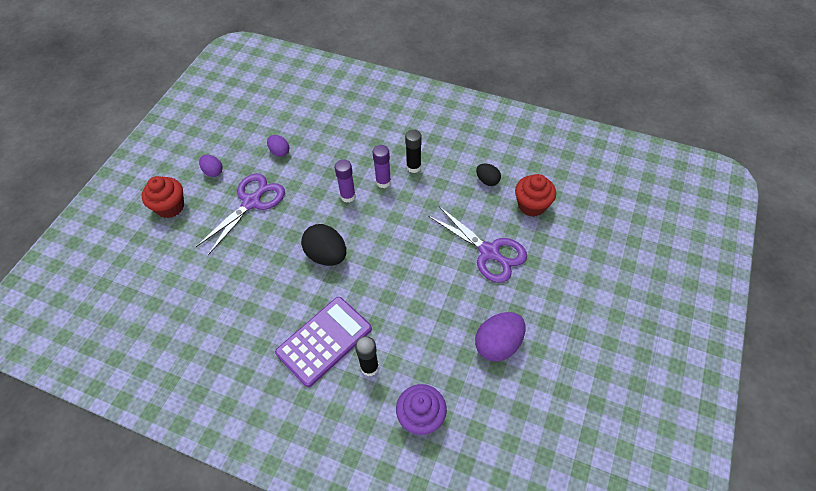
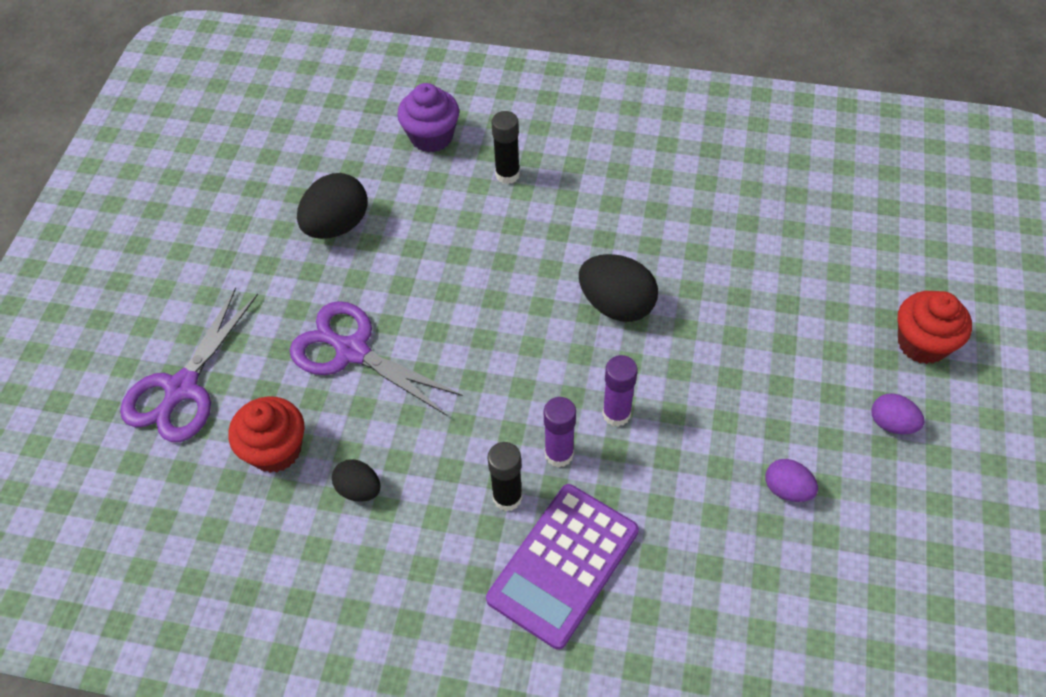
camera: 170 degrees right, 0 degrees up
(251, 202) = (785, 374): purple scissors -> purple scissors (182, 388)
(324, 341) = (577, 194): purple calculator -> purple calculator (563, 565)
(498, 344) = (337, 225): purple egg -> black egg

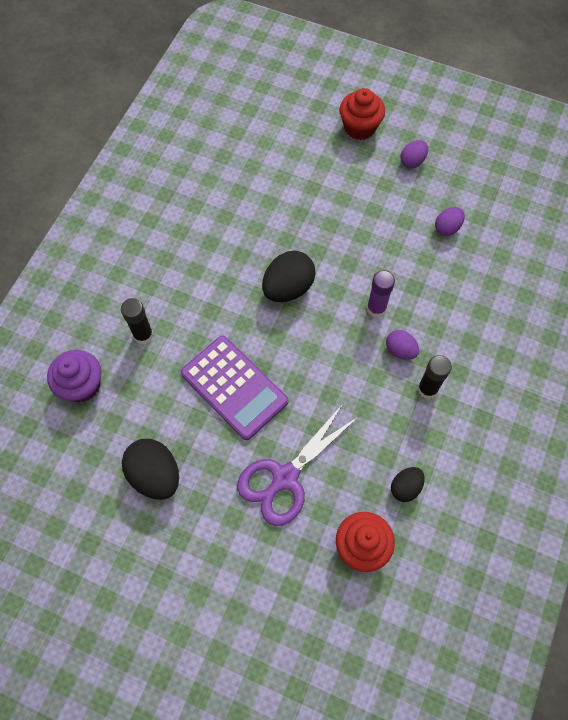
camera: 80 degrees left, 10 degrees up
(182, 388) = (289, 619): purple scissors -> none
(559, 454) = (400, 350): purple glue stick -> purple egg
(563, 565) = (480, 364): purple calculator -> purple calculator (234, 387)

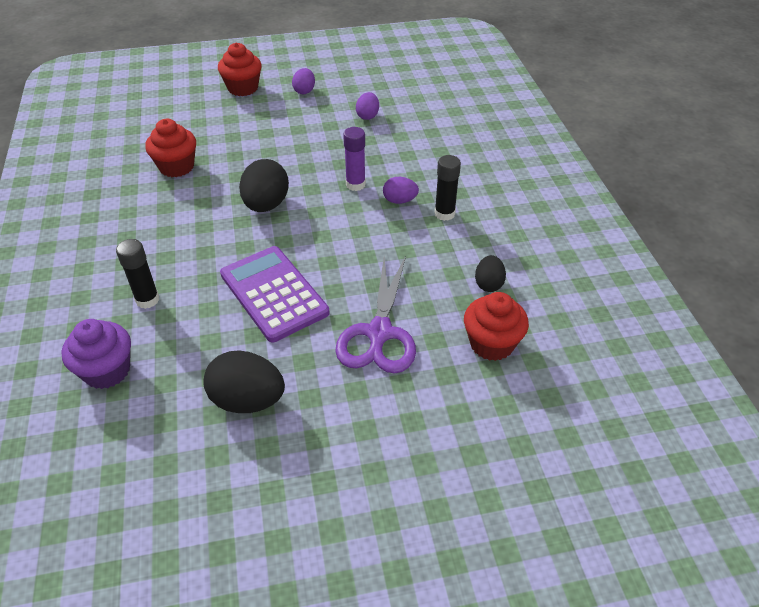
camera: 35 degrees left, 20 degrees down
(234, 387) = (274, 293): purple calculator -> purple calculator turned 135 degrees counterclockwise
(245, 200) = (176, 167): none -> red cupcake

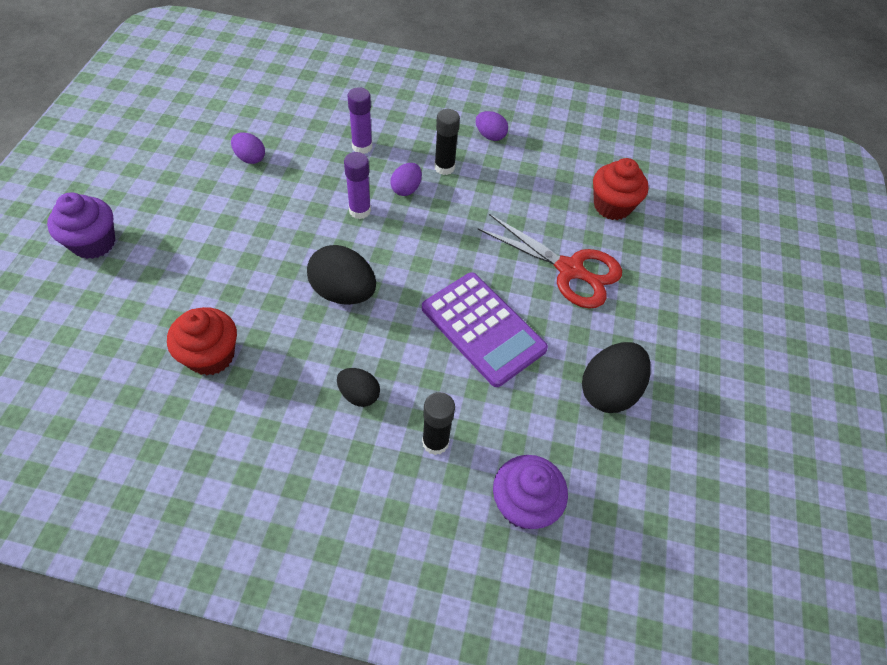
camera: 70 degrees left, 10 degrees up
(243, 88) = (94, 243): red cupcake -> purple cupcake
(274, 293) = (483, 329): purple calculator -> purple calculator turned 120 degrees counterclockwise
(304, 91) = (154, 190): purple egg -> purple egg (490, 136)
(379, 333) = (569, 270): purple scissors -> red scissors
(428, 162) = (362, 147): none -> purple glue stick
(488, 284) = (547, 179): black egg -> black egg (359, 394)

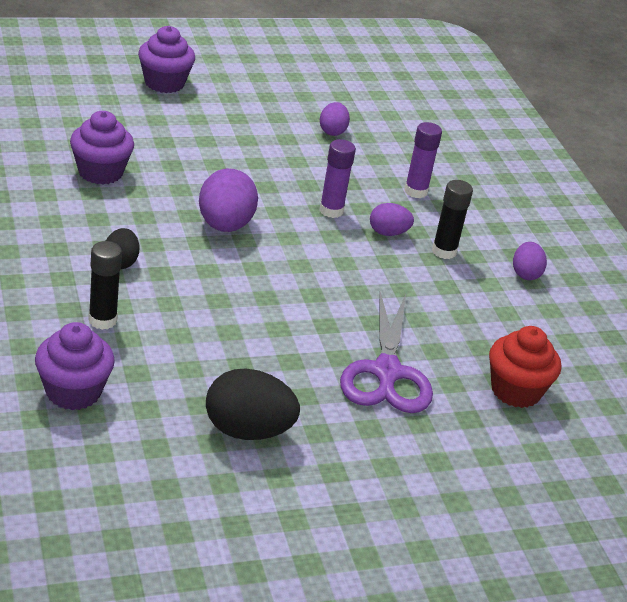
camera: 60 degrees right, 20 degrees down
(211, 355) = (100, 172): red cupcake -> purple cupcake
(343, 292) = (225, 225): black egg -> purple egg
(483, 329) = (255, 323): purple calculator -> none
(569, 270) = (386, 372): red scissors -> purple scissors

